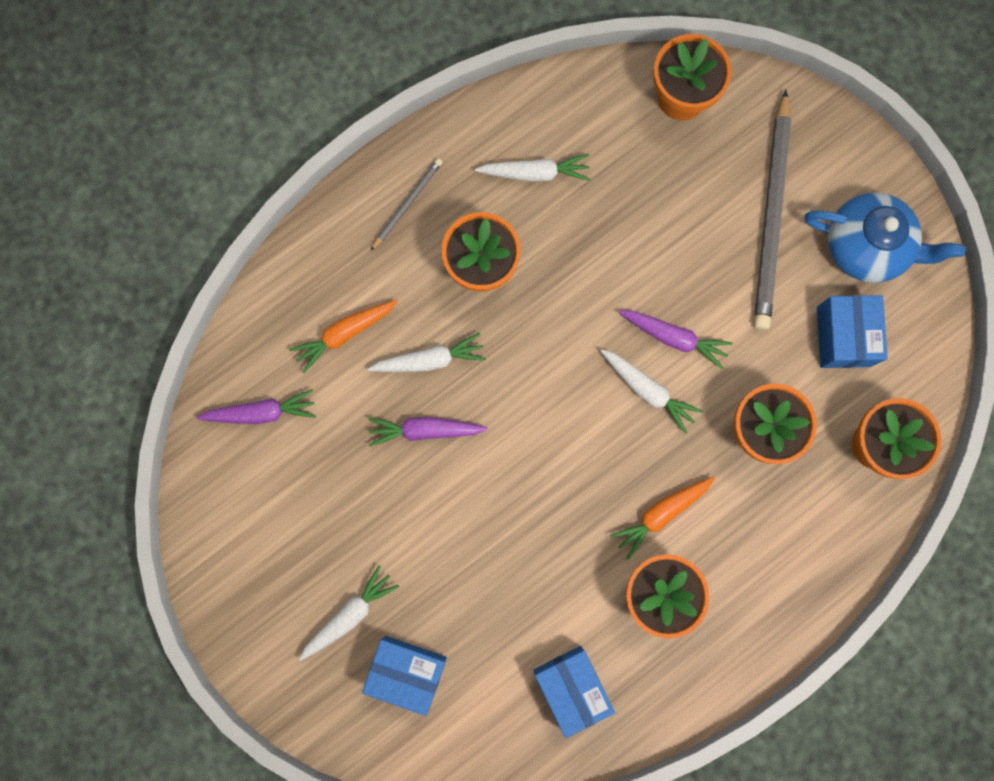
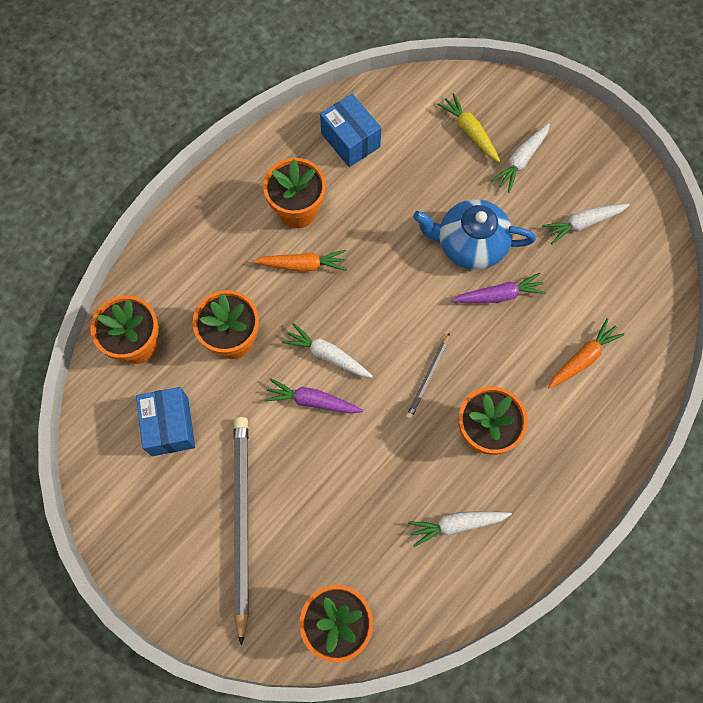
camera: 170 degrees right, 10 degrees down
(261, 412) = (629, 287): purple carrot -> none
(407, 204) = (561, 476): grey pencil -> grey pencil (428, 377)
(407, 672) = (470, 132): blue box -> yellow carrot
(429, 360) = (508, 349): white carrot -> white carrot (583, 223)
(661, 514) = (303, 265): orange carrot -> orange carrot turned 45 degrees clockwise
(867, 246) = (154, 509): blue teapot -> blue teapot (470, 244)

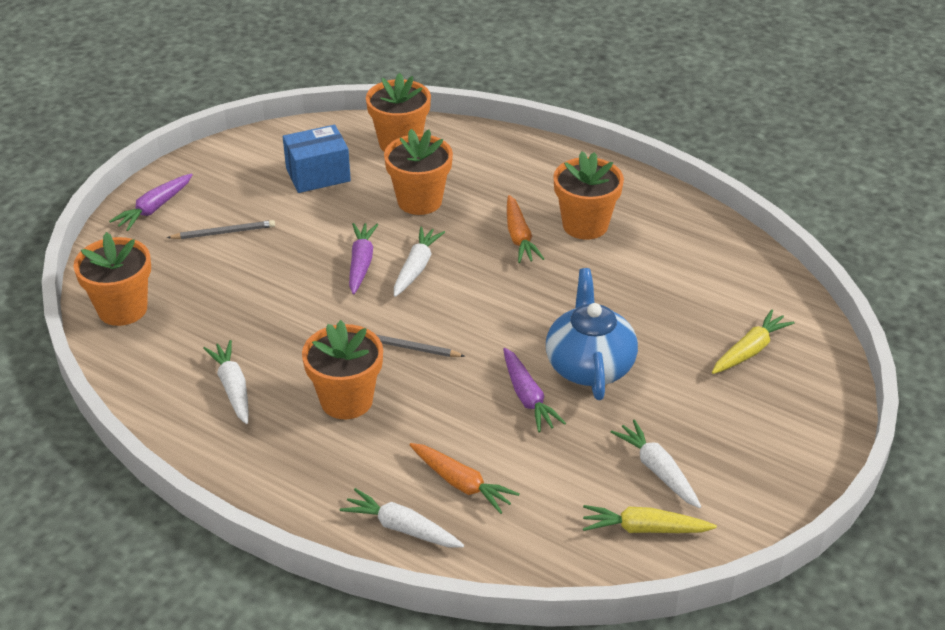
camera: 80 degrees right, 30 degrees down
(187, 591) = (154, 208): none -> purple carrot
(241, 523) = (223, 232): grey pencil -> grey pencil, size x0.47
(350, 140) = (692, 253): blue box -> none
(521, 160) = (728, 401): white carrot -> white carrot (402, 528)
(635, 245) = (644, 529): none -> yellow carrot

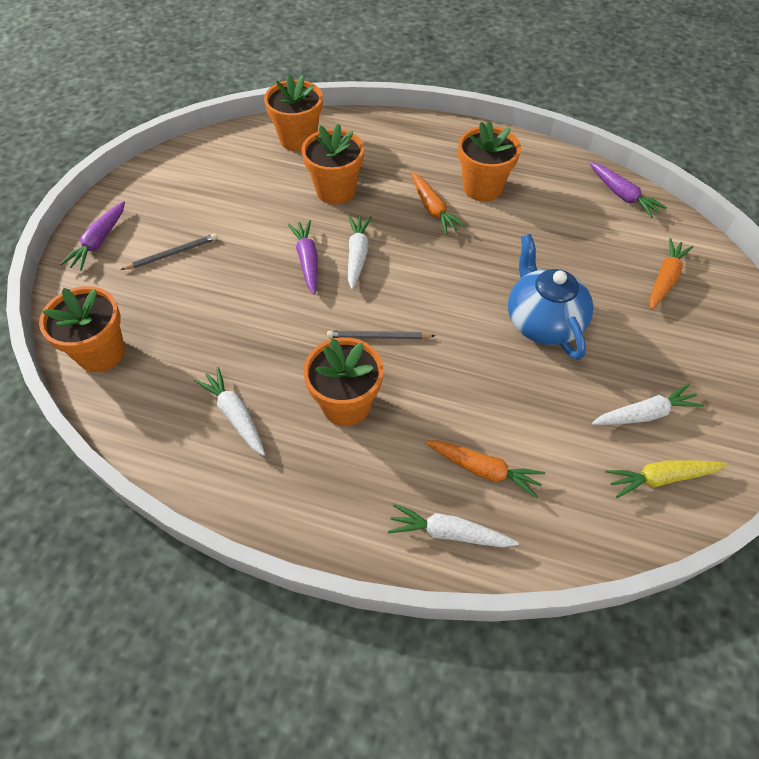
camera: 15 degrees left, 15 degrees up
(318, 175) = (238, 181): blue box -> none
(527, 397) = (504, 365): purple carrot -> purple carrot (622, 195)
(657, 470) = (645, 414): white carrot -> white carrot turned 120 degrees clockwise
(750, 350) = (665, 279): yellow carrot -> orange carrot

